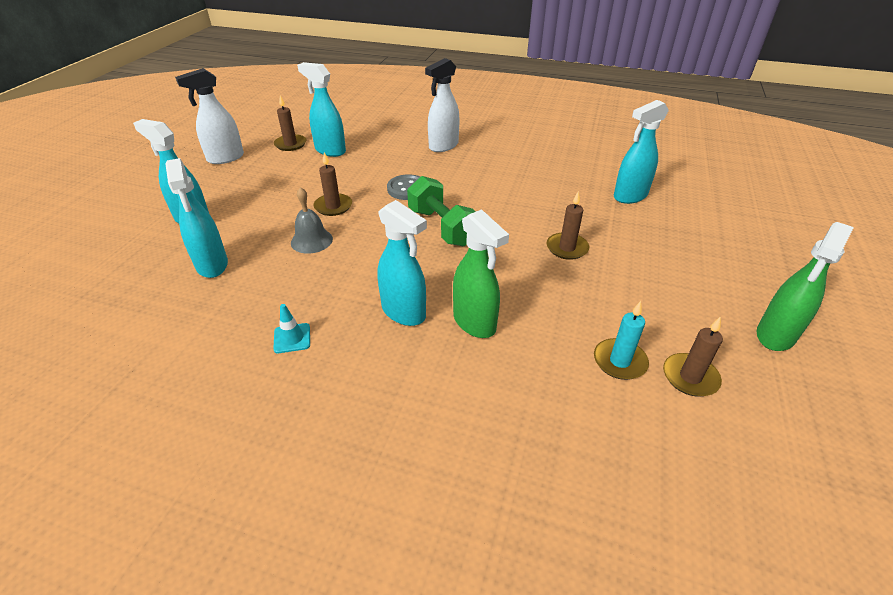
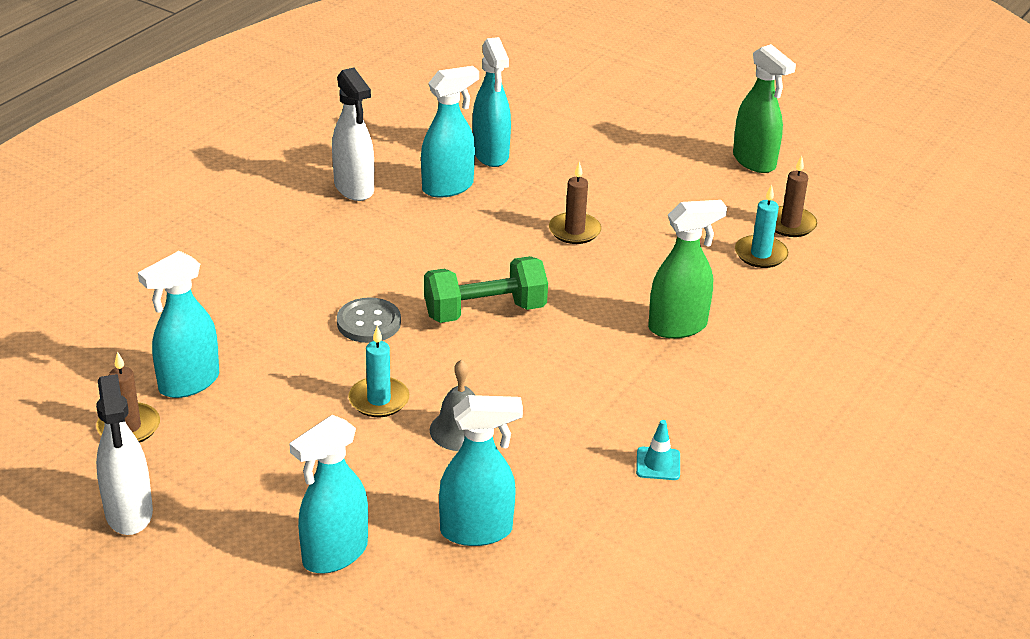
camera: 75 degrees left, 5 degrees down
(333, 206) = (379, 400): brown candle -> turquoise candle
(404, 312) = (643, 372): turquoise spray bottle -> turquoise spray bottle (448, 187)
(443, 146) = (256, 264): white spray bottle -> white spray bottle (354, 188)

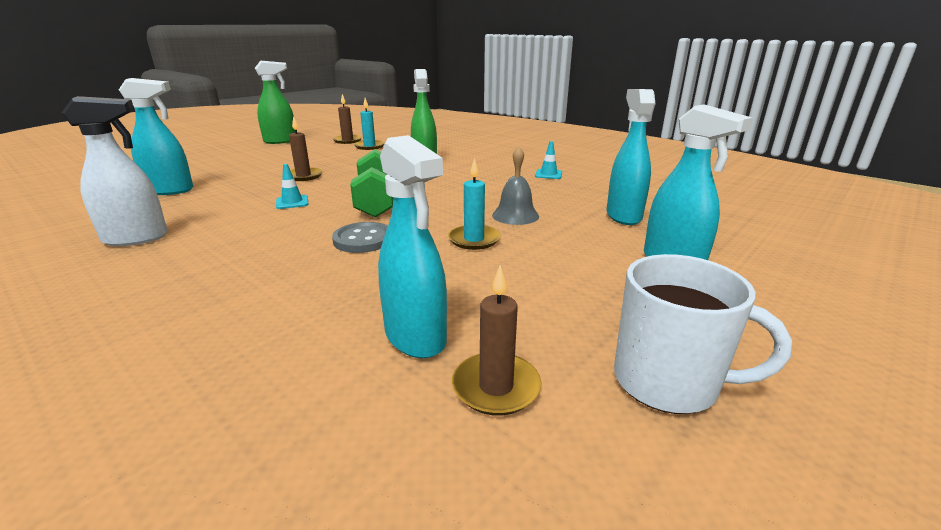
camera: 80 degrees left, 10 degrees down
(129, 513) = (668, 382): white spray bottle -> white mug
(448, 187) = (194, 205): turquoise spray bottle -> none
(470, 249) = (292, 202): none -> turquoise traffic cone

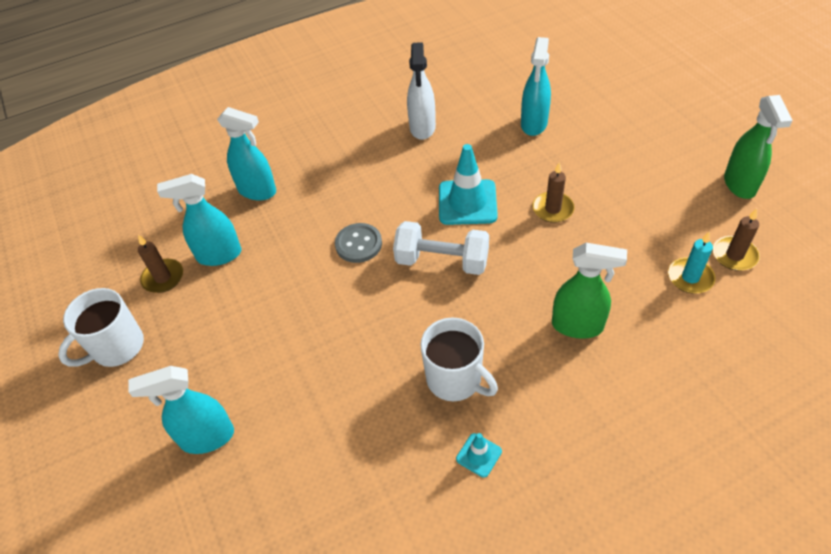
camera: 115 degrees right, 25 degrees up
(292, 202) = (467, 202): turquoise traffic cone -> turquoise traffic cone, size x2.05
(377, 202) = (442, 261): green dumbbell -> white dumbbell
(474, 239) = (322, 313): turquoise candle -> none
(498, 185) = (455, 379): none -> white mug
(515, 215) = (357, 362): grey bell -> none
(623, 216) = (309, 460): turquoise spray bottle -> turquoise spray bottle (257, 191)

